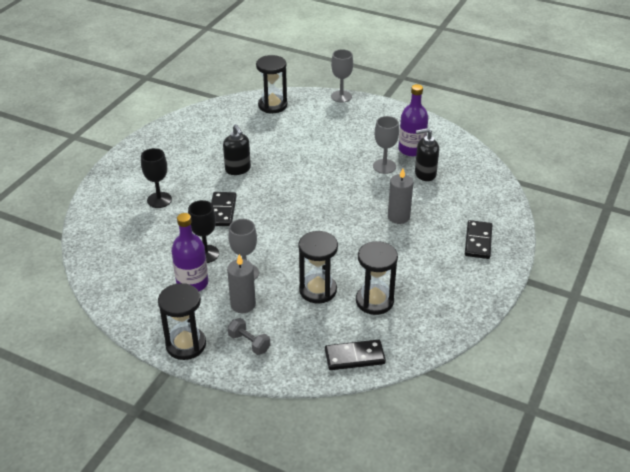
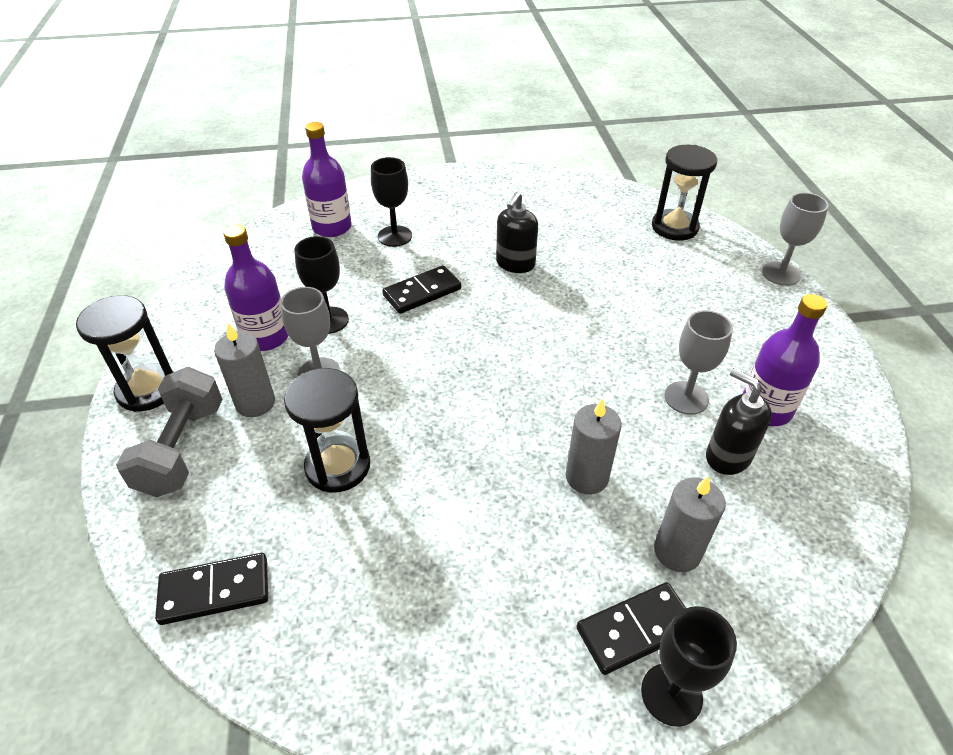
camera: 55 degrees right, 5 degrees up
(118, 220) = (332, 227): none -> purple bottle
(249, 343) = (182, 448): grey dumbbell -> grey dumbbell, size x1.78
(354, 357) = (215, 590): black domino -> black domino turned 60 degrees counterclockwise
(374, 301) = (361, 550): black hourglass -> none
(455, 212) = (677, 551): none -> grey candle
(509, 246) = (671, 694): none -> black goblet

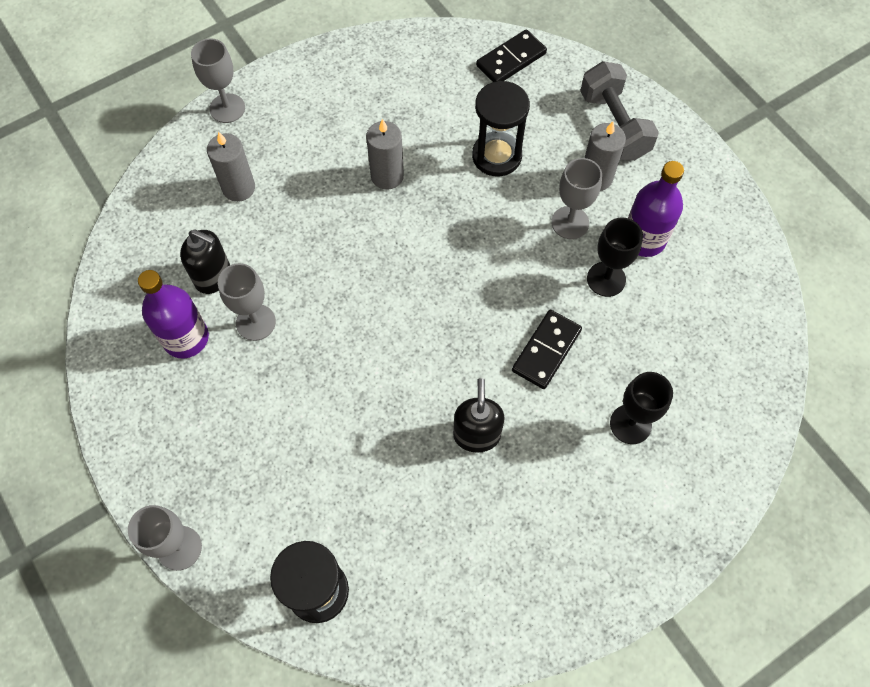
camera: 155 degrees right, 20 degrees up
(147, 390) = (686, 155): black hourglass -> none
(332, 227) = (708, 408): purple bottle -> none
(587, 477) = (316, 217): grey candle -> grey candle (387, 176)
(635, 630) = (255, 132): black domino -> none
(671, 694) = (227, 108): black goblet -> grey goblet

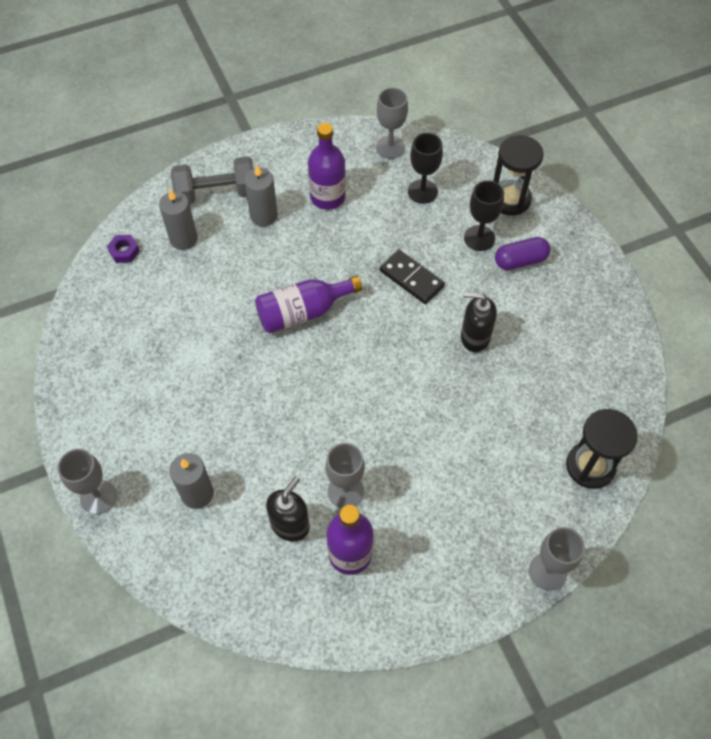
camera: 80 degrees left, 5 degrees down
(387, 176) = (219, 366): grey candle -> grey candle (183, 239)
(471, 242) = (303, 312): none -> purple bottle
(496, 156) = (222, 280): black hourglass -> black hourglass (510, 199)
(511, 60) = (124, 251): black domino -> purple nut
(570, 222) = (301, 241): grey goblet -> grey goblet (390, 147)
(606, 279) = (357, 228): black goblet -> black goblet (422, 191)
(608, 480) = (520, 260): none -> purple capsule

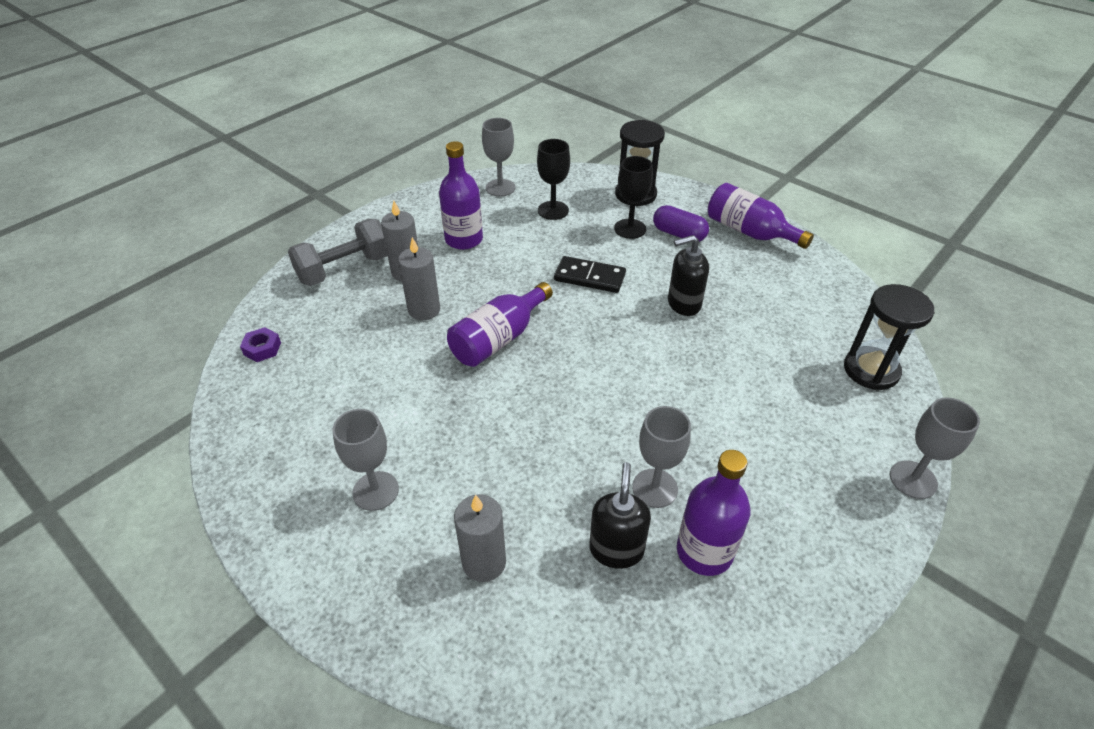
camera: 25 degrees left, 15 degrees down
(98, 497) = (354, 621): grey goblet -> grey goblet (375, 491)
(183, 239) = (328, 317): grey candle -> grey candle (424, 310)
(520, 260) = (679, 234): purple capsule -> purple capsule turned 75 degrees clockwise
(588, 282) = (749, 232): none -> purple bottle

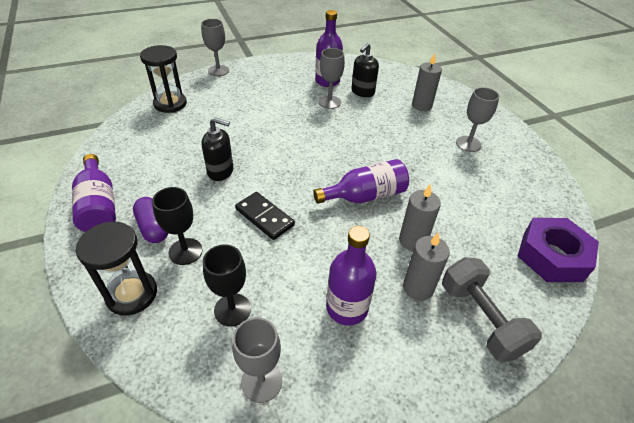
camera: 155 degrees left, 0 degrees up
(262, 348) = (552, 256): purple nut -> purple nut, size x2.28
(344, 269) = (480, 319): grey dumbbell -> grey dumbbell turned 75 degrees clockwise

